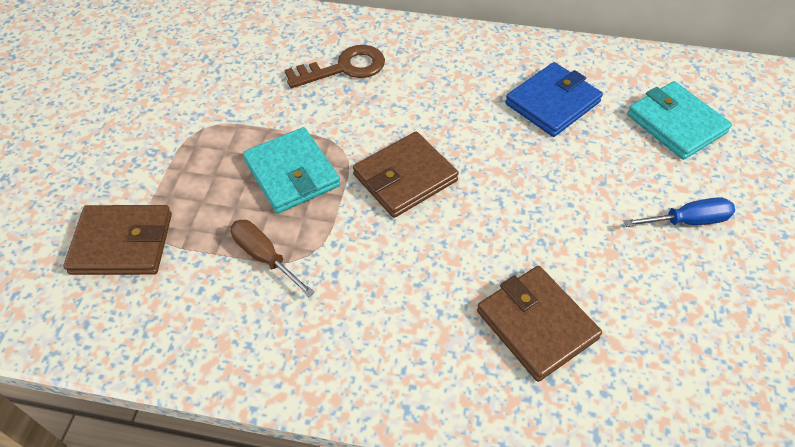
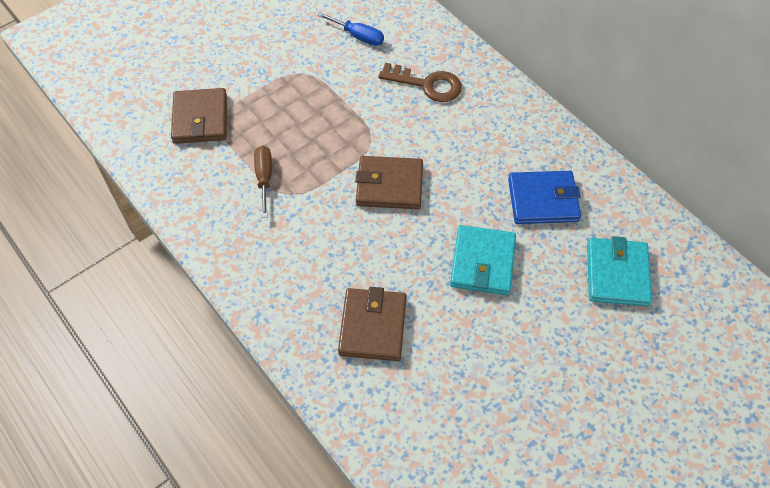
camera: 40 degrees right, 5 degrees up
(122, 243) = (200, 119): brown wallet -> brown wallet turned 45 degrees clockwise
(292, 173) = (326, 137): turquoise wallet -> turquoise wallet (482, 262)
(688, 221) = (542, 340): blue screwdriver -> blue screwdriver (358, 36)

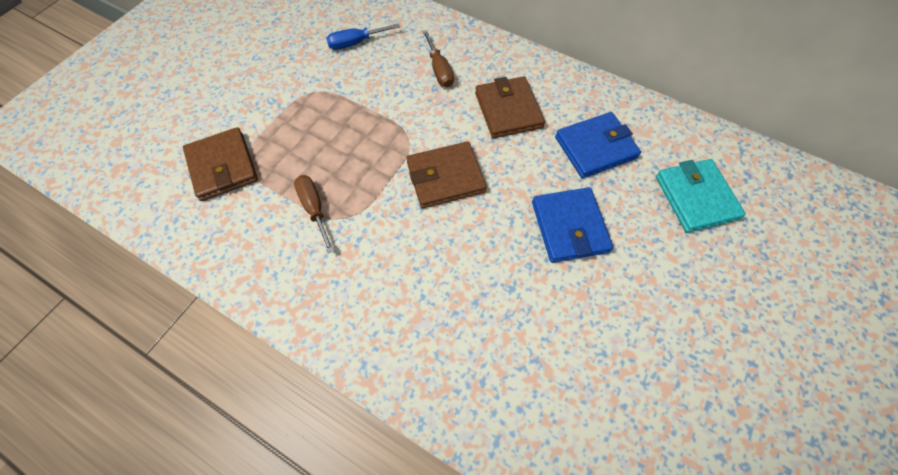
camera: 20 degrees left, 5 degrees up
(358, 36) = (355, 43): blue screwdriver -> blue screwdriver turned 150 degrees clockwise
(373, 326) = (492, 333): brown wallet -> brown wallet (508, 110)
(426, 84) = (439, 70): brown key -> brown screwdriver
(482, 262) = (569, 227): turquoise wallet -> blue wallet

